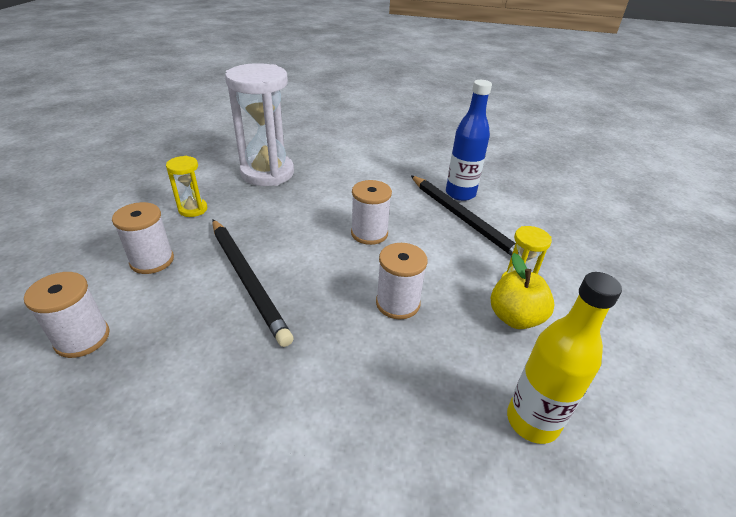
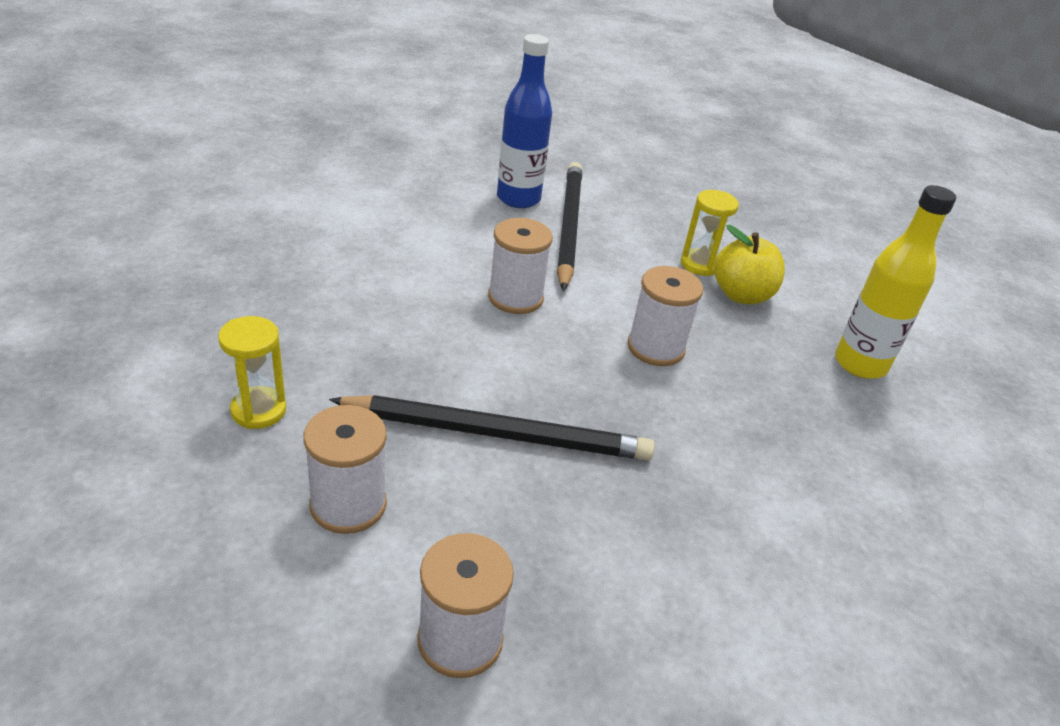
camera: 55 degrees left, 0 degrees up
(267, 173) = (258, 298): white hourglass -> none
(464, 219) = (568, 226): black pencil -> black pencil turned 90 degrees counterclockwise

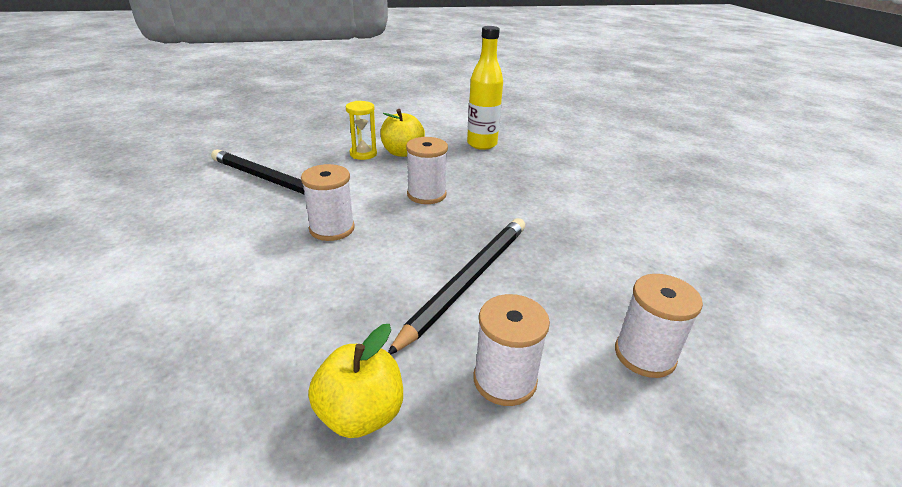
camera: 60 degrees left, 5 degrees down
(258, 410) = (360, 414): yellow hourglass -> yellow apple
(518, 199) = (217, 190): blue bottle -> none

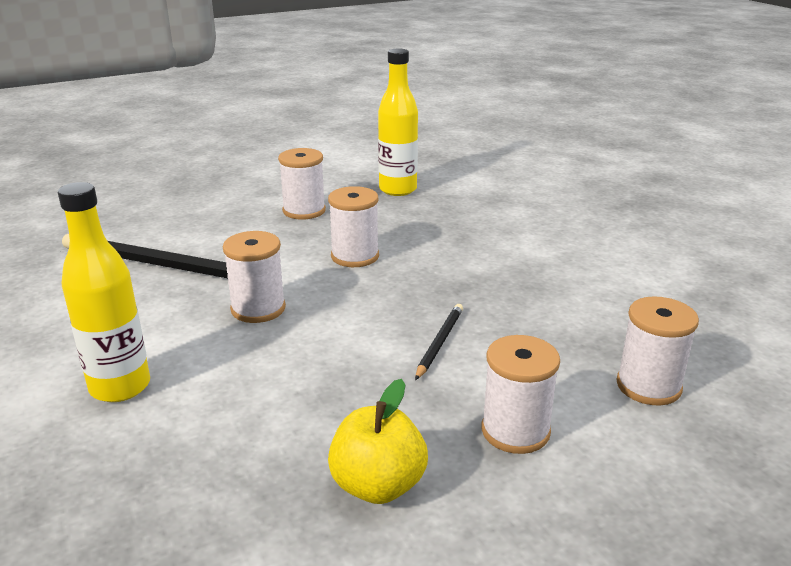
camera: 10 degrees left, 5 degrees down
(195, 280) = (120, 387): none -> yellow bottle
(363, 154) = (256, 218): yellow hourglass -> none
(402, 152) = (304, 211): yellow apple -> white spool
(467, 281) = (439, 342): black pencil -> black pencil, size x0.49

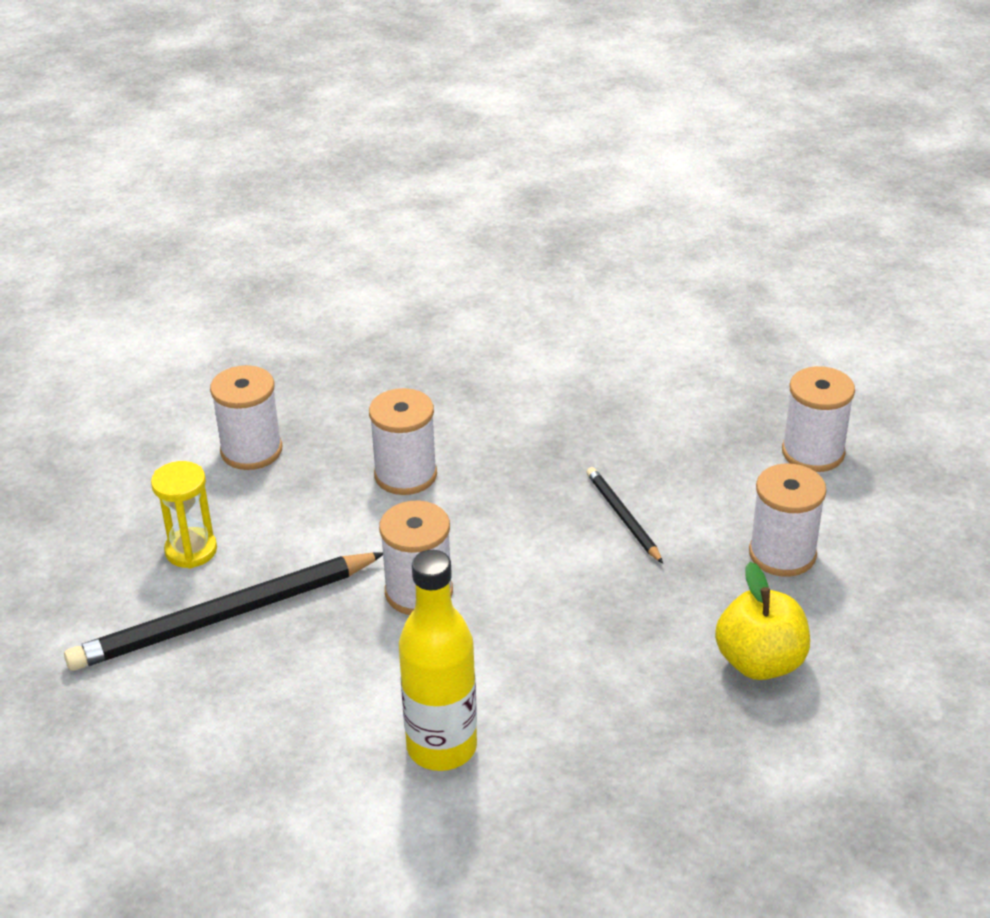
camera: 45 degrees left, 10 degrees up
(201, 233) = (191, 550): none -> yellow hourglass
(398, 189) = (303, 360): yellow bottle -> none

